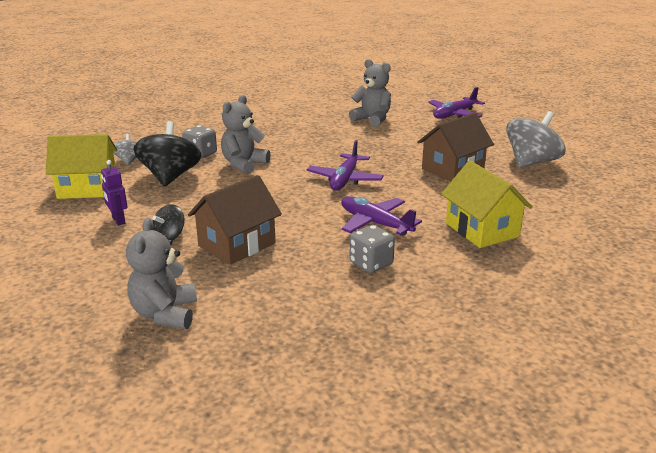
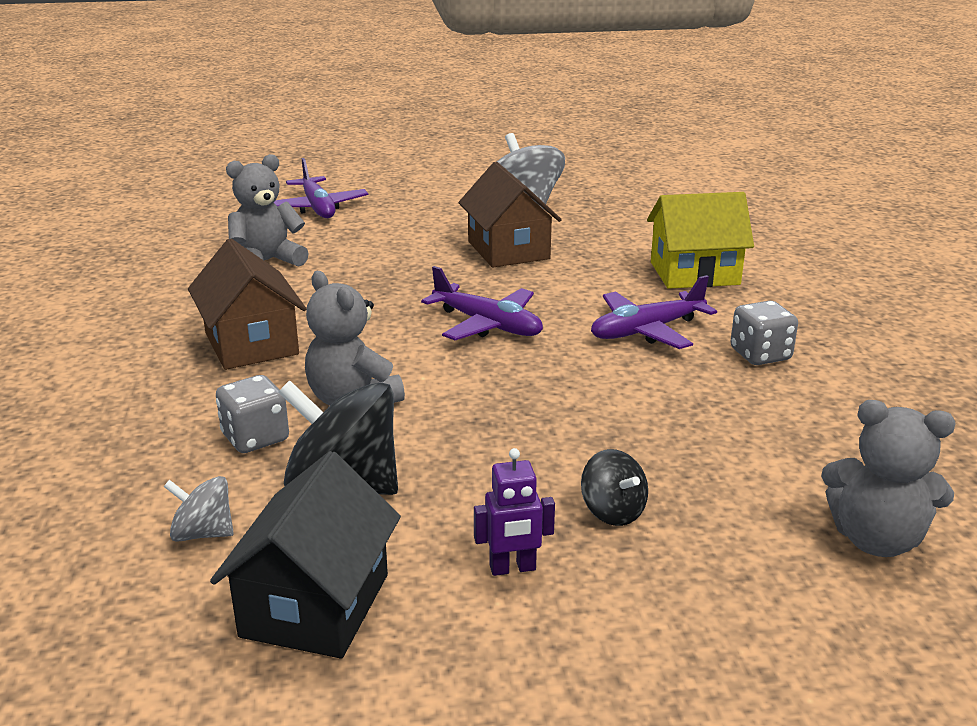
camera: 70 degrees left, 0 degrees up
(88, 188) = (315, 605): yellow house -> black house
(237, 244) = (668, 447): brown house -> brown house (251, 344)

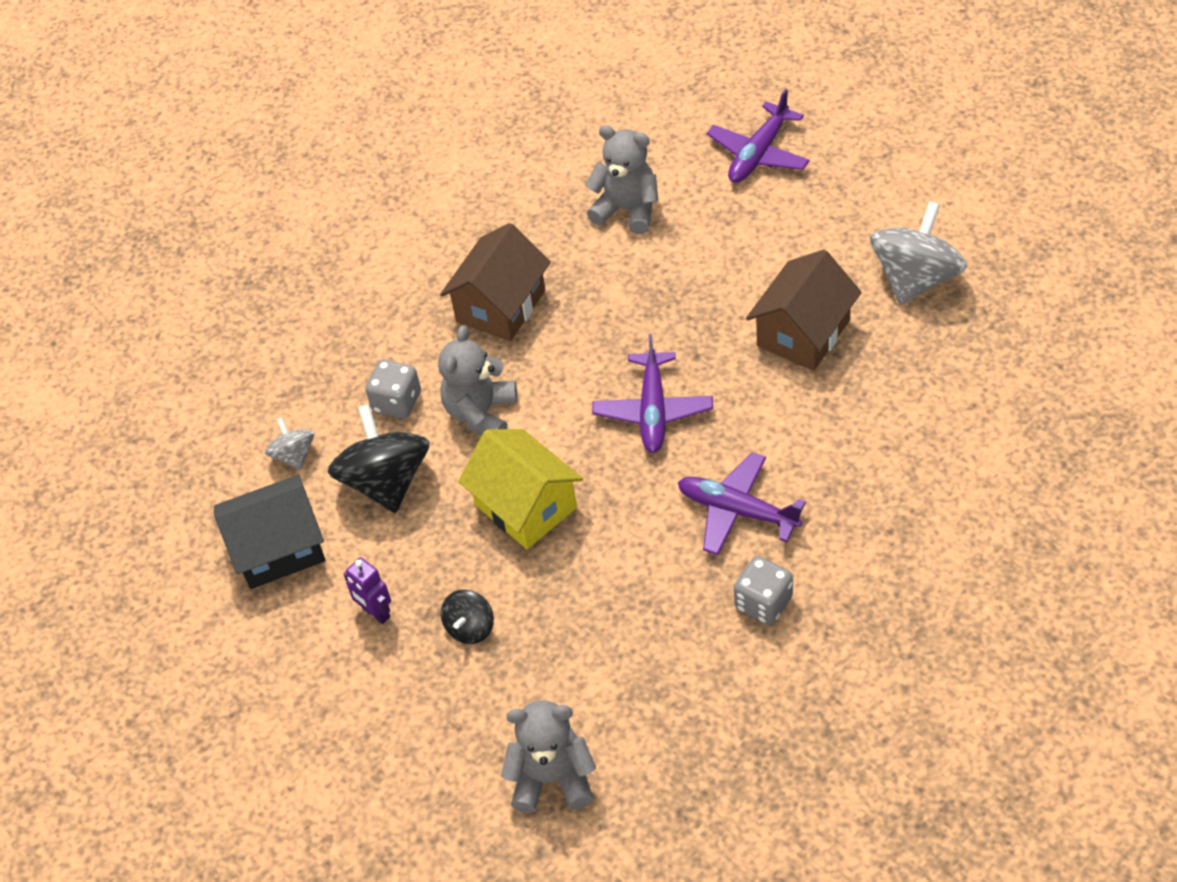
camera: 60 degrees right, 25 degrees up
(694, 273) = (885, 482): yellow house -> yellow house (525, 506)
(876, 539) = (552, 778): grey teddy bear -> grey teddy bear turned 105 degrees clockwise

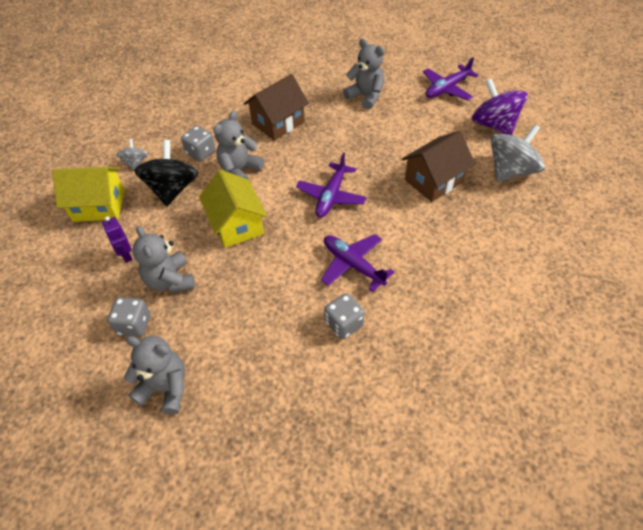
camera: 15 degrees right, 0 degrees up
(278, 549) = (99, 206): black house -> yellow house
(453, 710) = (134, 324): none -> grey dice
(470, 627) = (170, 280): black spinning top -> grey teddy bear
(861, 202) = (494, 125): none -> purple spinning top

